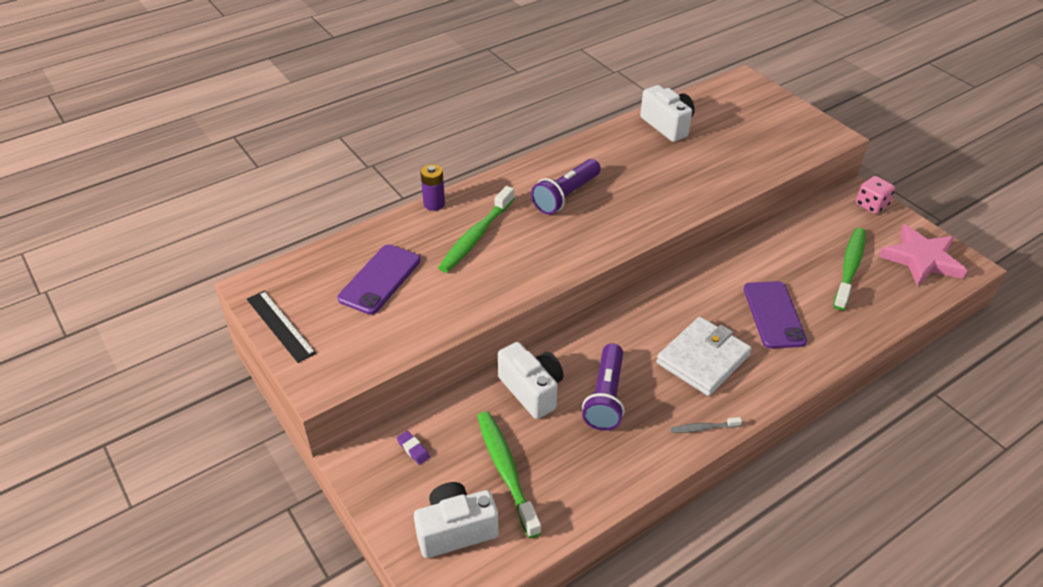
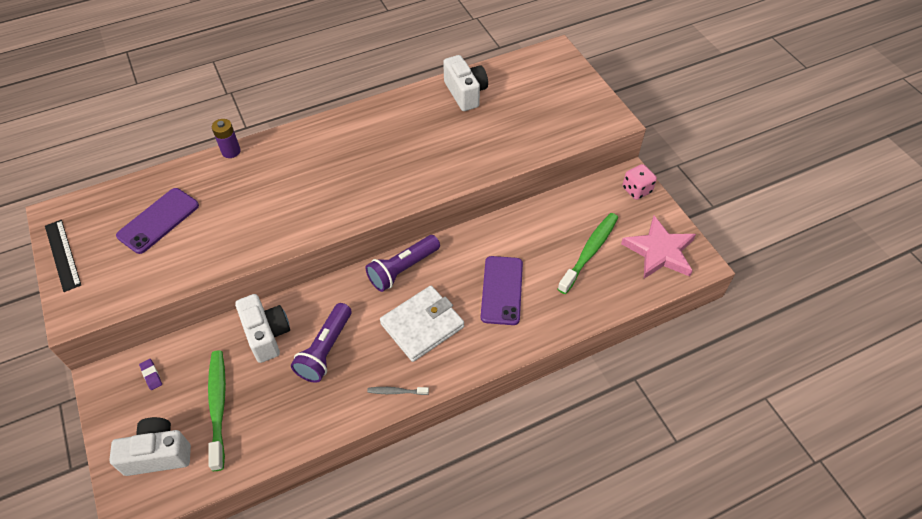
camera: 10 degrees right, 10 degrees up
(476, 236) = (254, 188): green toothbrush -> none
(566, 196) = (346, 156): purple flashlight -> purple flashlight (402, 269)

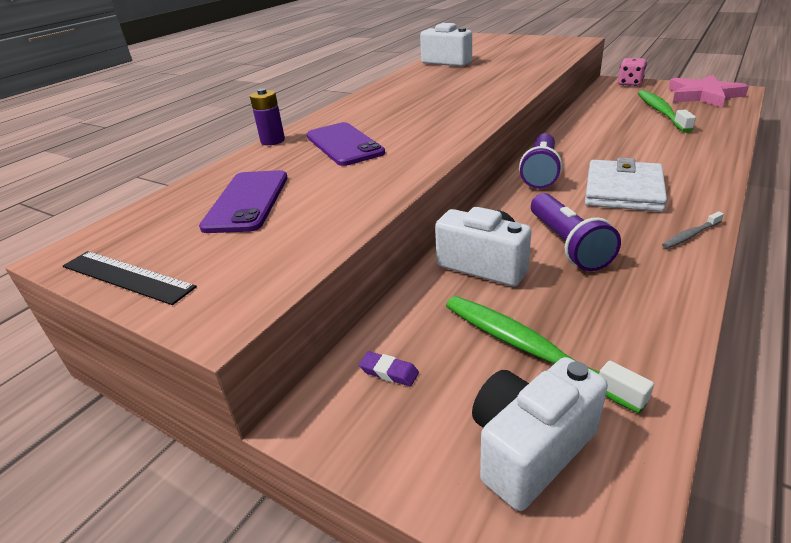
camera: 30 degrees left, 20 degrees down
(501, 290) = (643, 149): purple phone -> purple phone (344, 144)

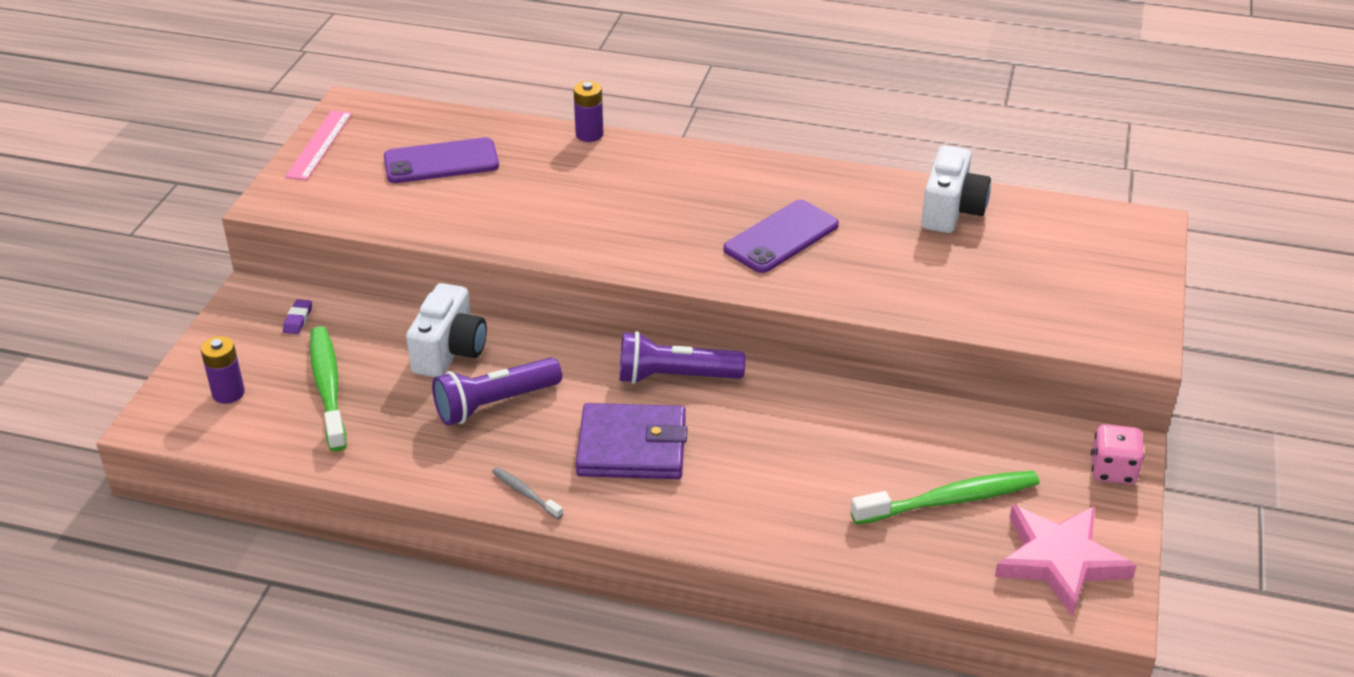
camera: 70 degrees right, 5 degrees up
(126, 277) = (319, 145): black ruler -> pink ruler
(344, 144) = (582, 185): purple phone -> purple phone (781, 237)
(530, 349) = (328, 387): green toothbrush -> green toothbrush turned 45 degrees counterclockwise
(530, 449) = (228, 393): white camera -> purple battery
(623, 190) = (632, 447): white wallet -> purple wallet

